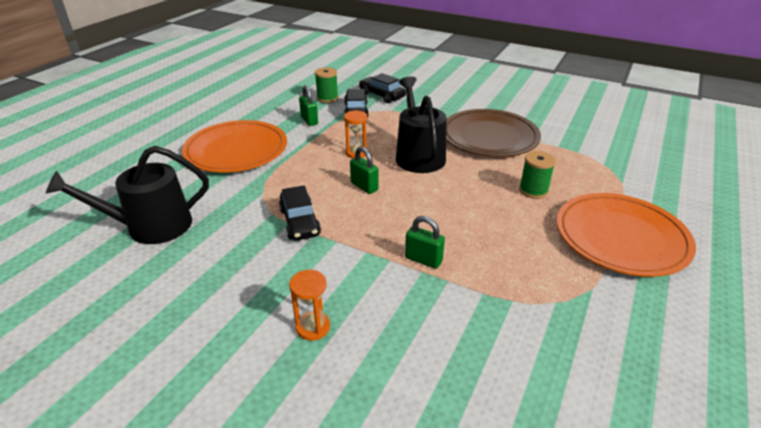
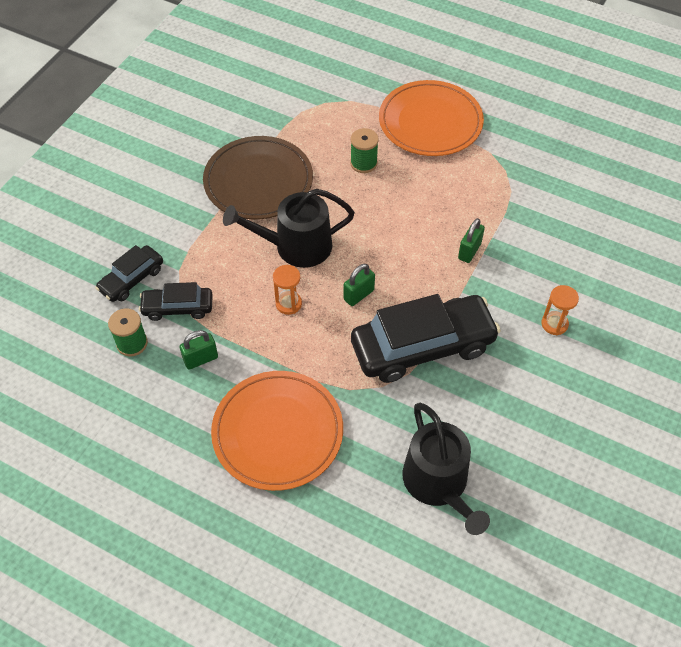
camera: 90 degrees left, 20 degrees up
(300, 222) = (422, 346): black car -> black car, size x1.94

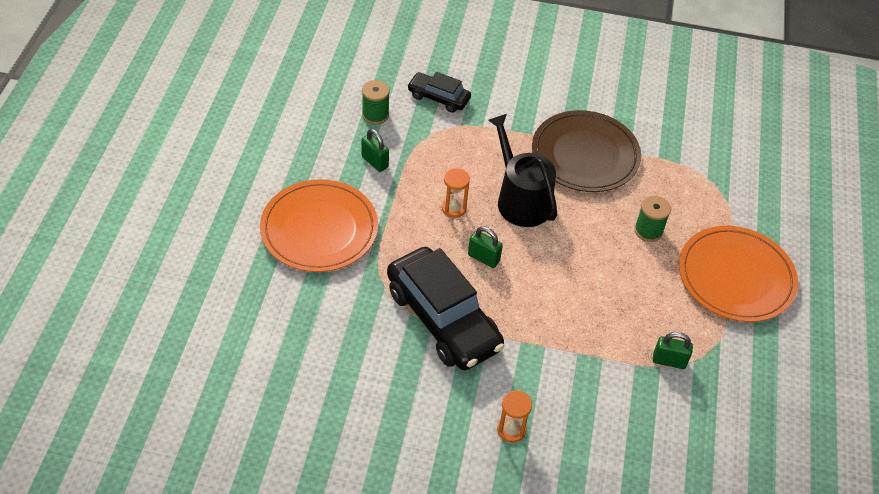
camera: 70 degrees right, 5 degrees down
(178, 307) = (421, 134): black car -> none
(438, 483) = (300, 356): black watering can -> none
(469, 251) = (574, 340): green padlock -> green padlock (669, 361)

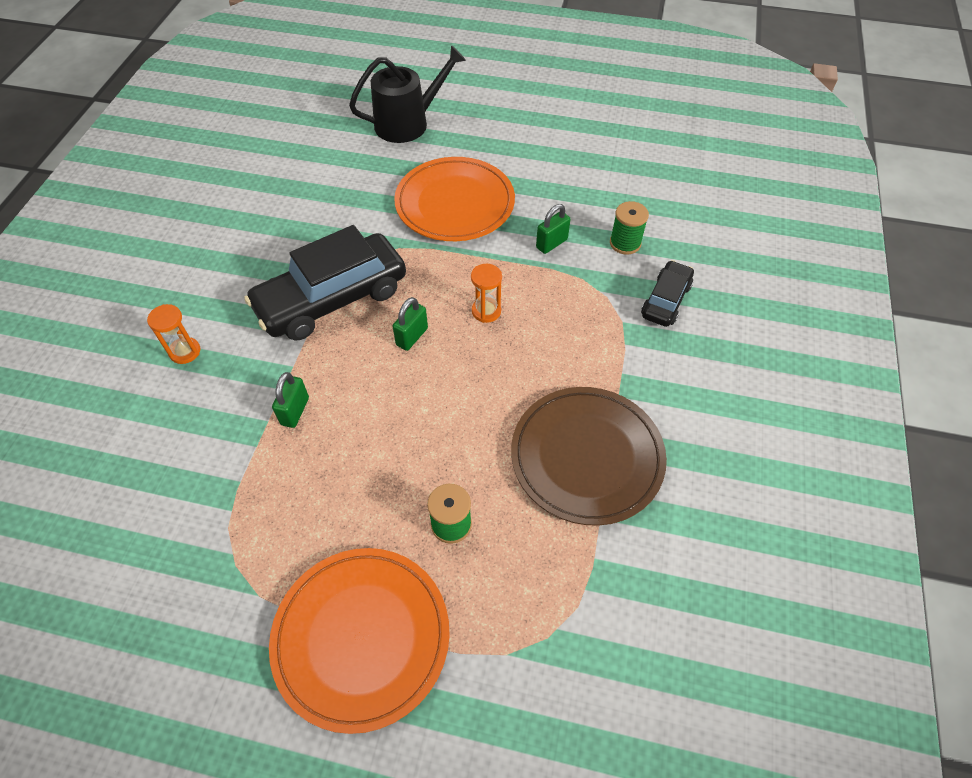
camera: 95 degrees right, 5 degrees up
(520, 200) = (502, 377): black watering can -> black watering can (407, 123)
(669, 361) = (237, 522): green padlock -> green padlock (295, 411)

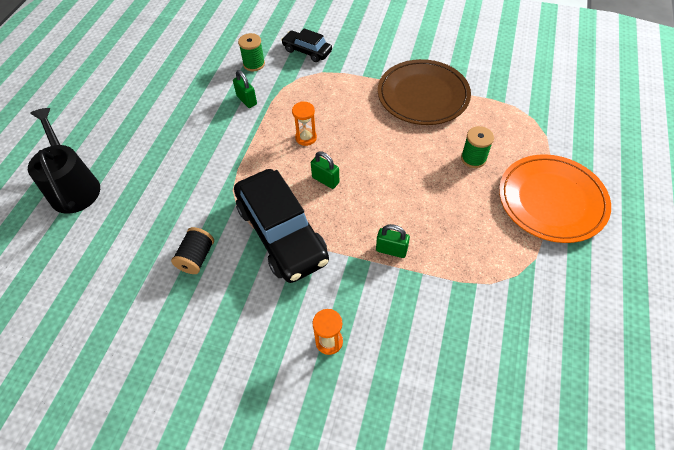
camera: 85 degrees left, 0 degrees up
(308, 230) = (196, 257): none -> black spool
(455, 203) = (190, 154): orange plate -> none

